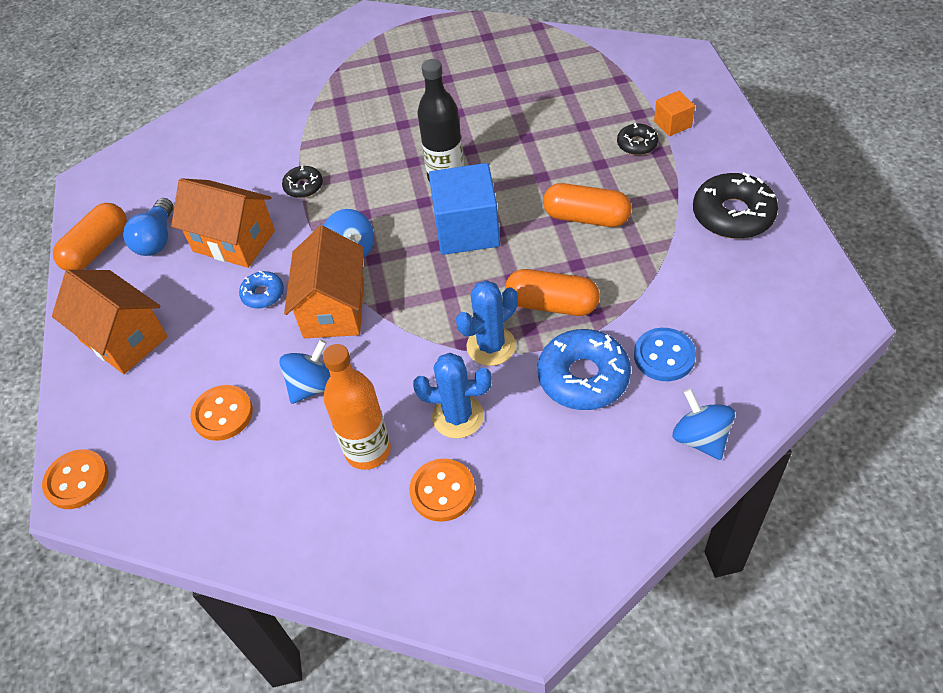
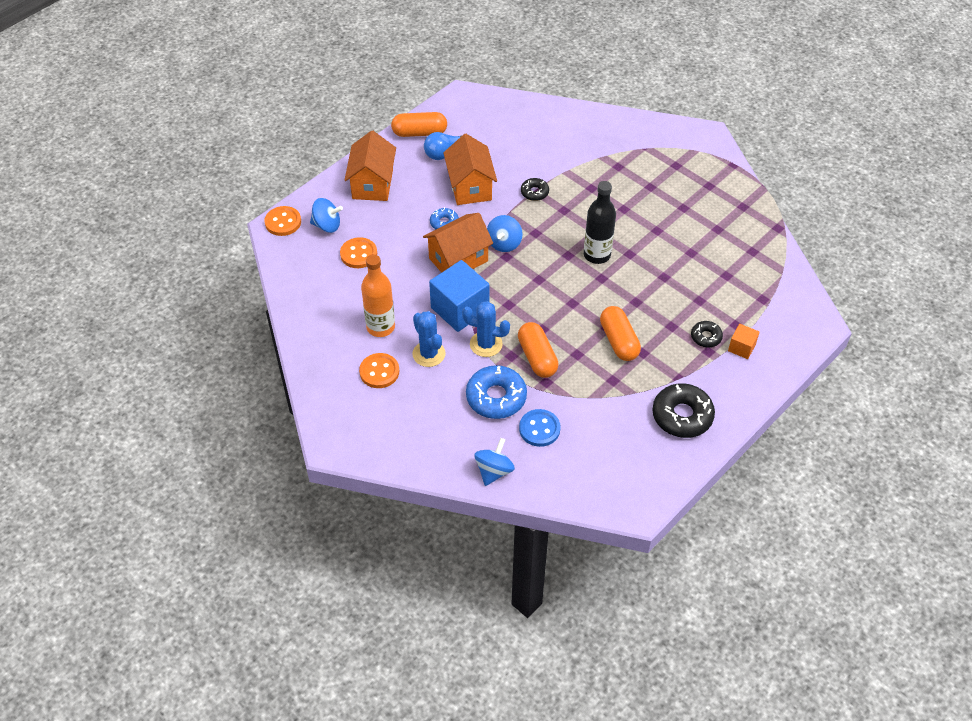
camera: 50 degrees right, 0 degrees up
(312, 386) = (402, 280): blue spinning top -> blue spinning top (327, 225)
(467, 230) = (562, 288): blue cube -> blue cube (460, 309)

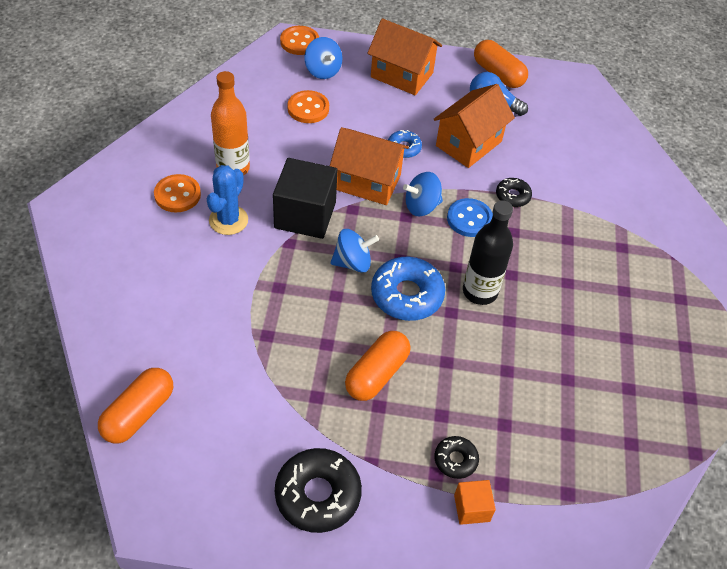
camera: 50 degrees right, 0 degrees up
(372, 184) = (402, 75): orange house -> orange house turned 60 degrees clockwise
(460, 309) = (305, 215): blue cube -> black cube
(486, 344) = (277, 259): blue cactus -> none
(494, 471) = (115, 350): blue spinning top -> blue spinning top (353, 262)
(496, 397) = (214, 302): blue donut -> blue donut (407, 295)
(537, 357) = (294, 311): orange capsule -> orange capsule (138, 413)
(539, 429) = (199, 362): blue button -> blue button (469, 219)

